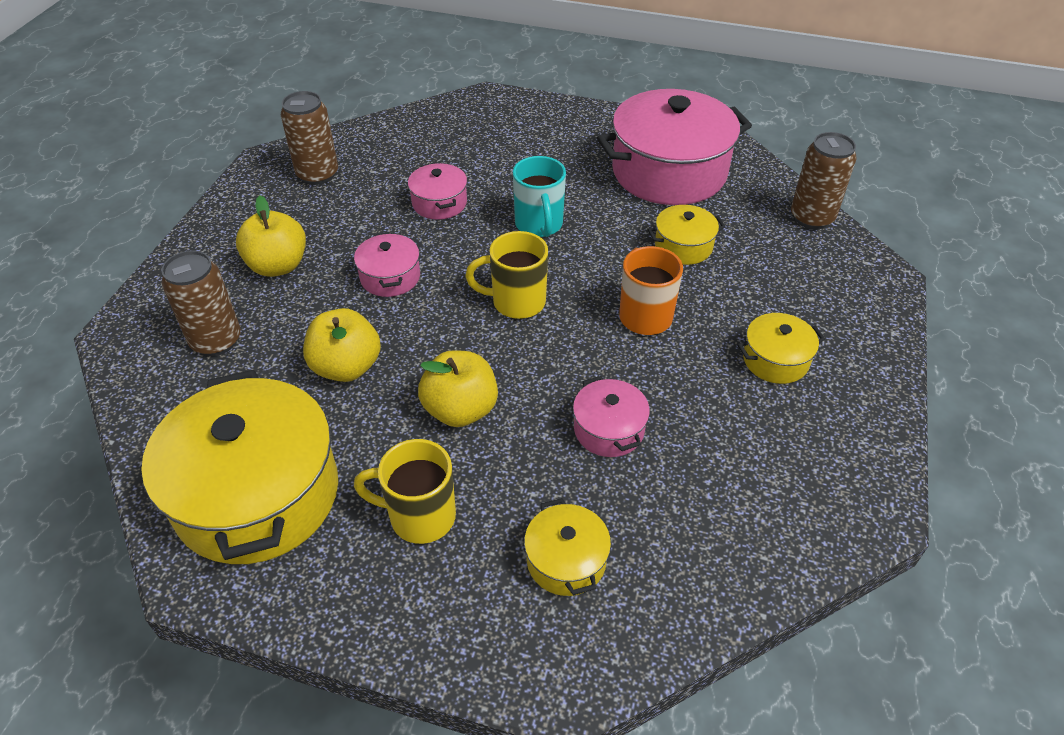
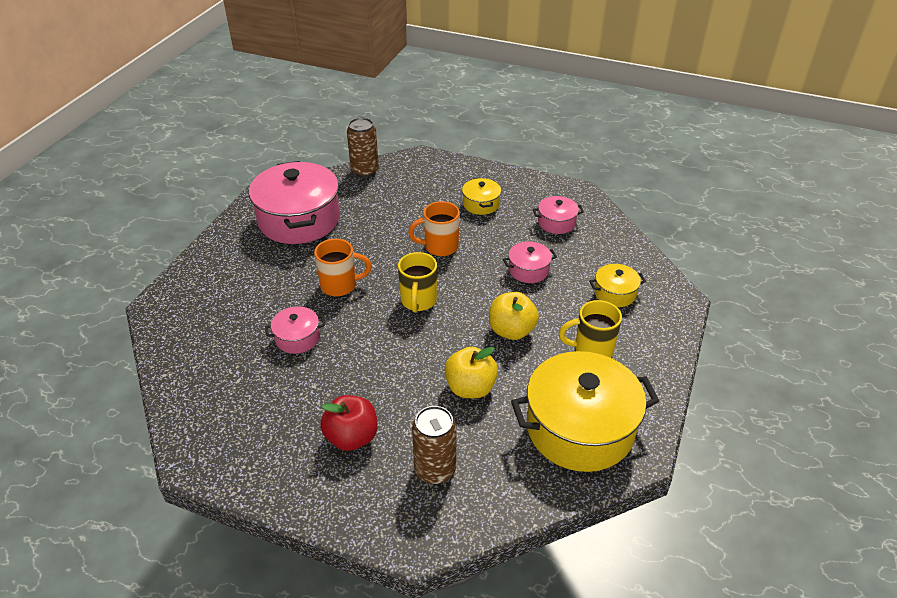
camera: 85 degrees left, 5 degrees down
(278, 266) = (351, 437): yellow apple -> red apple
(317, 174) = (229, 419): brown can -> none
(390, 277) = (380, 366): pink pot -> pink pot (556, 222)
(419, 516) = (591, 350): yellow mug -> yellow mug turned 75 degrees clockwise
(539, 225) = (340, 285): turquoise mug -> orange mug
(683, 246) = (379, 223): yellow pot -> none

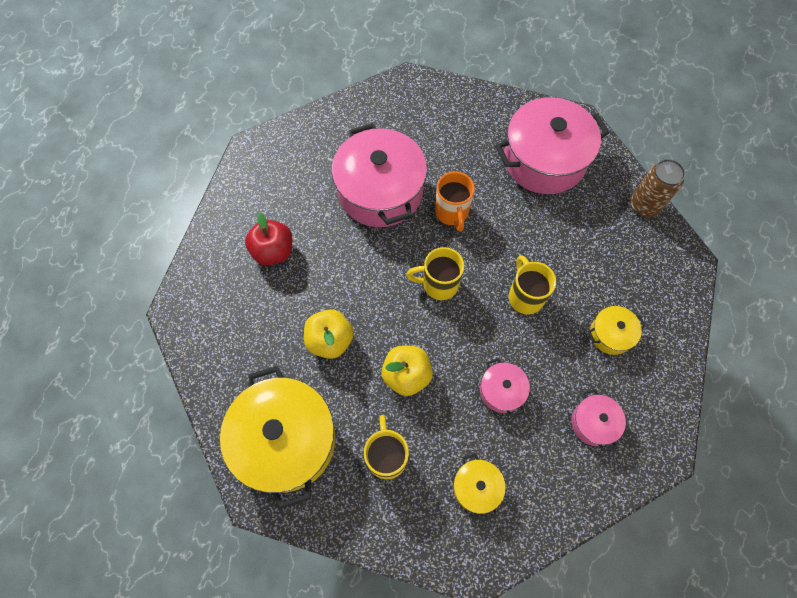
camera: 85 degrees right, 25 degrees up
(297, 338) = (380, 191): pink pot -> pink pot, size x2.17
(435, 470) = (241, 318): brown can -> none
(439, 247) = (525, 296): orange mug -> yellow mug

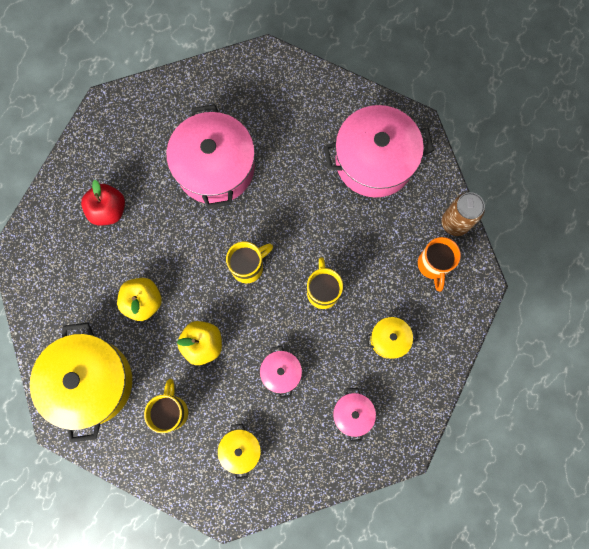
camera: 10 degrees right, 10 degrees up
(438, 284) = (248, 267): yellow mug -> yellow mug turned 135 degrees clockwise
(452, 213) = (276, 200): orange mug -> orange mug (433, 265)

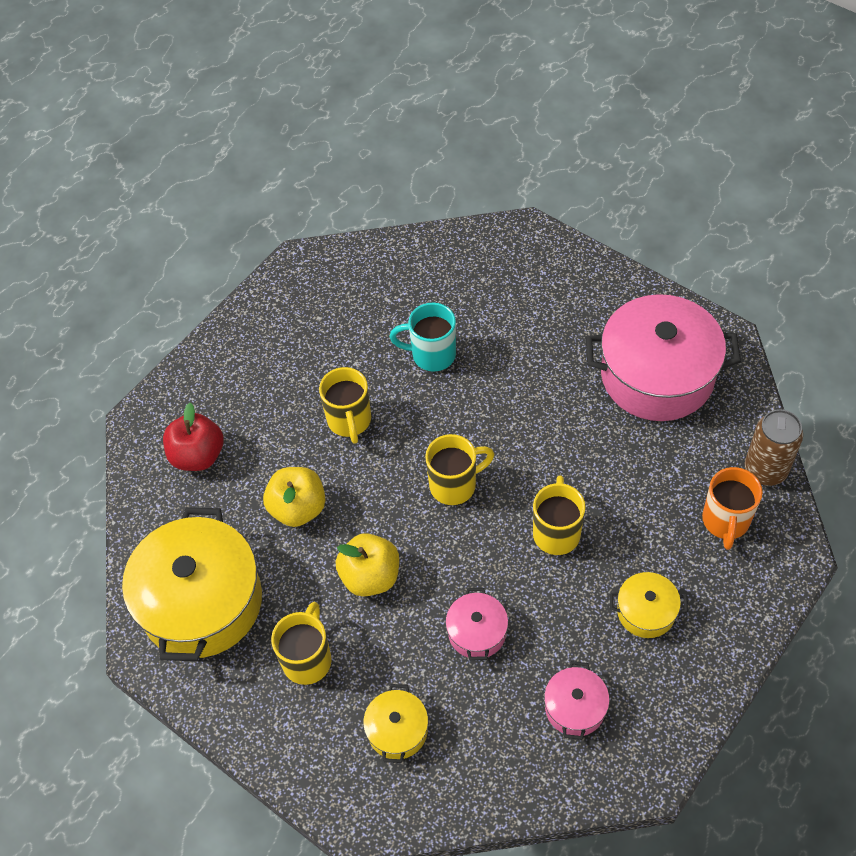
camera: 15 degrees right, 20 degrees down
(108, 210) = (275, 387): red apple -> red apple (198, 455)
(166, 229) = (349, 421): none -> yellow mug
(215, 167) = (431, 355): pink pot -> turquoise mug

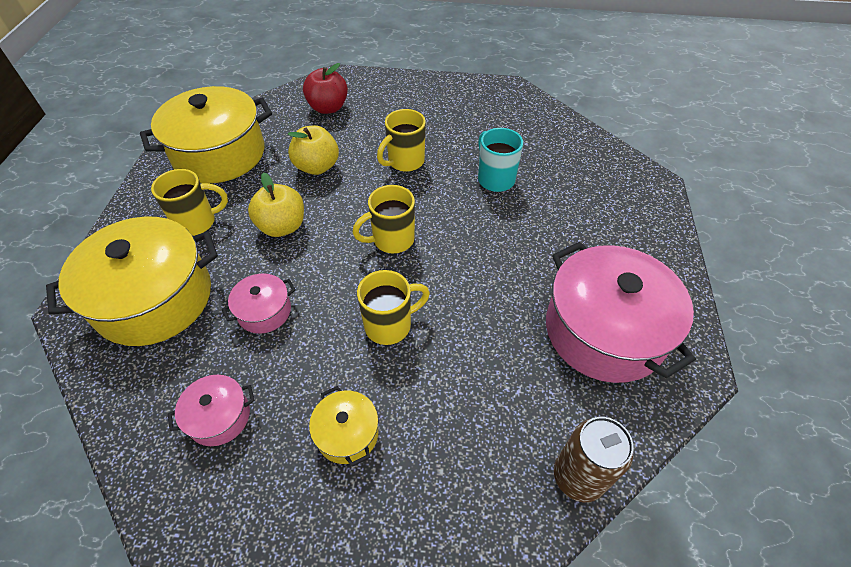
camera: 55 degrees right, 5 degrees down
(397, 730) = (154, 298): yellow pot -> yellow pot, size x2.17
(455, 485) = (391, 240): yellow mug -> yellow mug turned 120 degrees clockwise
(725, 522) = (490, 464): orange mug -> none

